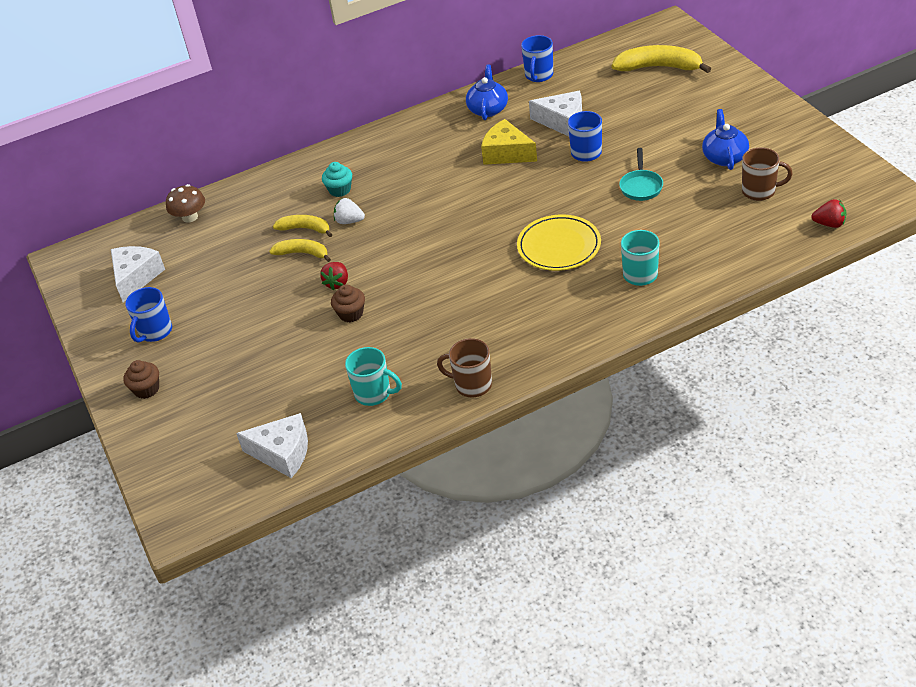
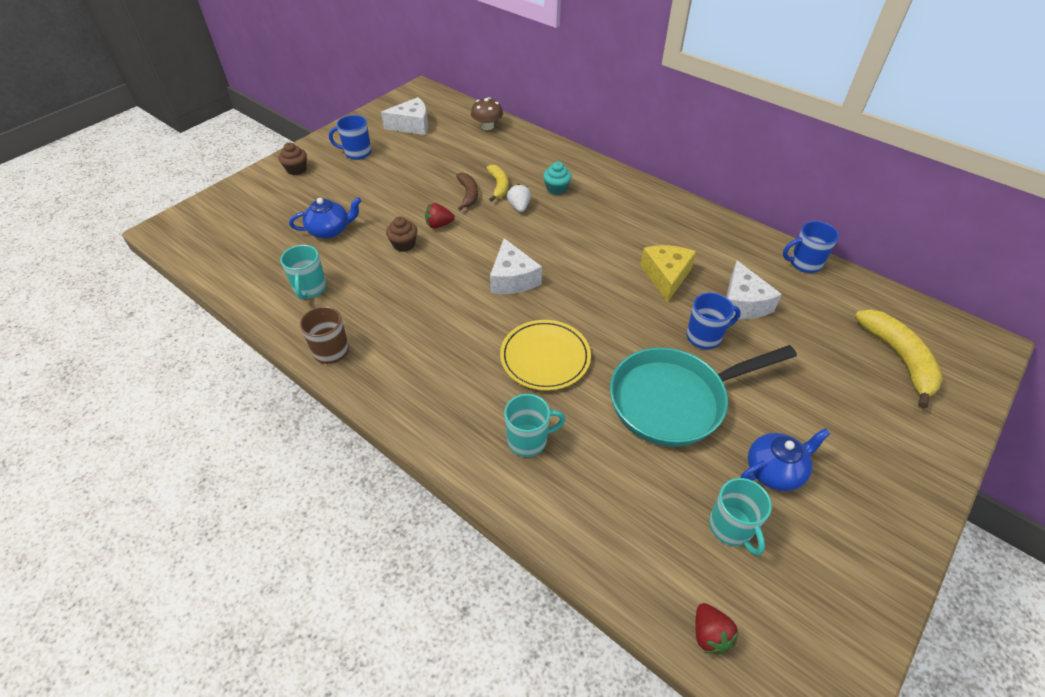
camera: 60 degrees right, 5 degrees up
(283, 453) = (236, 258): white cheese -> white cheese (512, 279)
(303, 253) = (468, 195): yellow banana -> brown banana
(488, 109) = (724, 243): blue teapot -> blue teapot (330, 230)
(641, 186) = (675, 400): turquoise pan -> turquoise pan, size x2.22
(760, 191) = (731, 528): brown mug -> turquoise mug

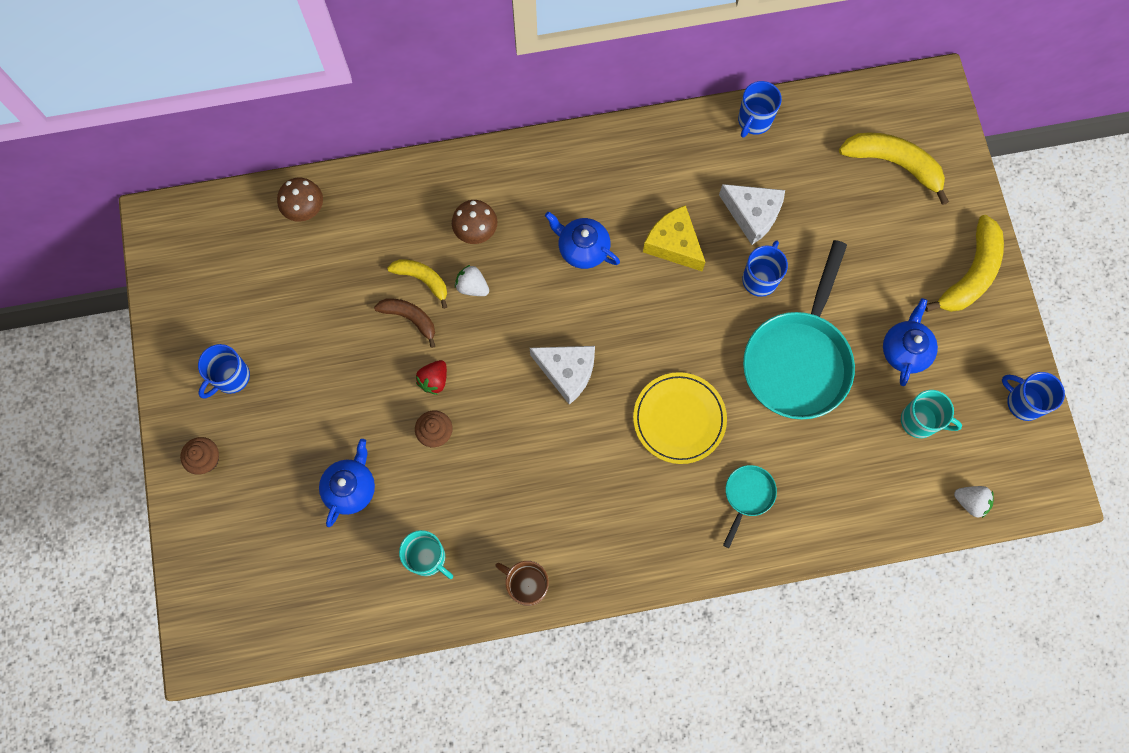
camera: 50 degrees left, 25 degrees up
(412, 125) = (227, 284): white cheese -> none
(528, 440) = (747, 496): turquoise mug -> turquoise pan
(556, 189) = (476, 230): turquoise cupcake -> brown mushroom
(605, 237) = (582, 248): none -> blue teapot
(709, 634) = (970, 502): red strawberry -> white strawberry
(857, 611) = (1023, 402): none -> blue mug
(899, 474) = (970, 274): none -> yellow banana

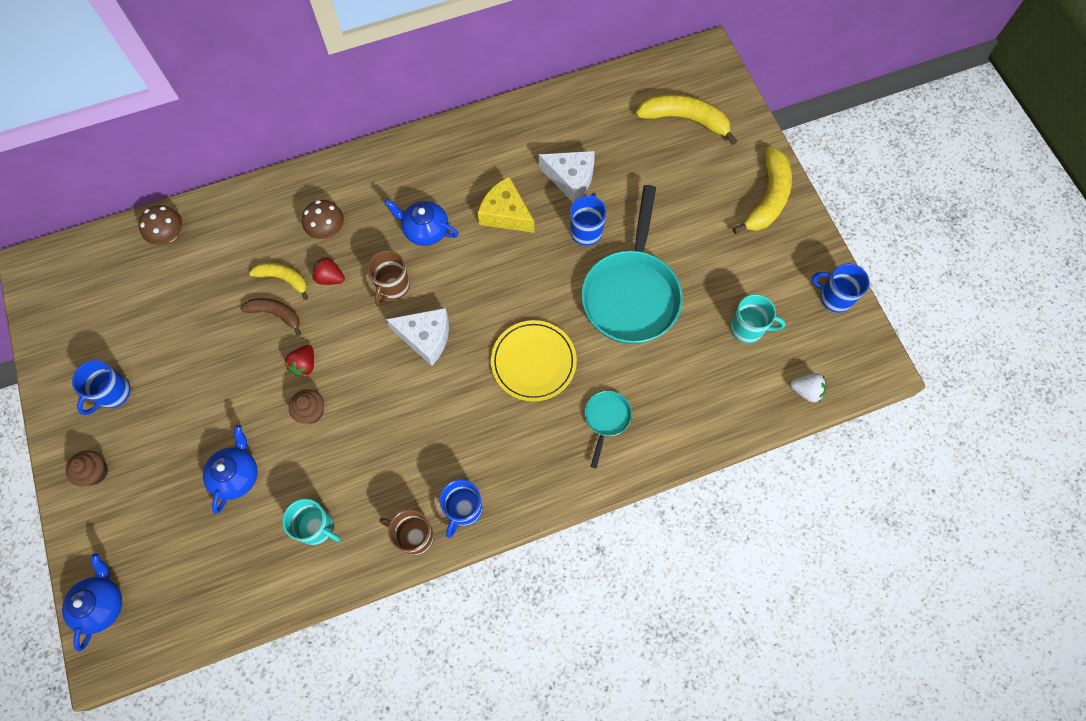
camera: 10 degrees left, 5 degrees down
(472, 286) = (330, 278): white strawberry -> red strawberry
(539, 308) = (393, 287): none -> brown mug
(754, 121) = (559, 103): blue mug -> blue mug (463, 510)
(905, 350) = (723, 270): blue teapot -> blue teapot (102, 604)

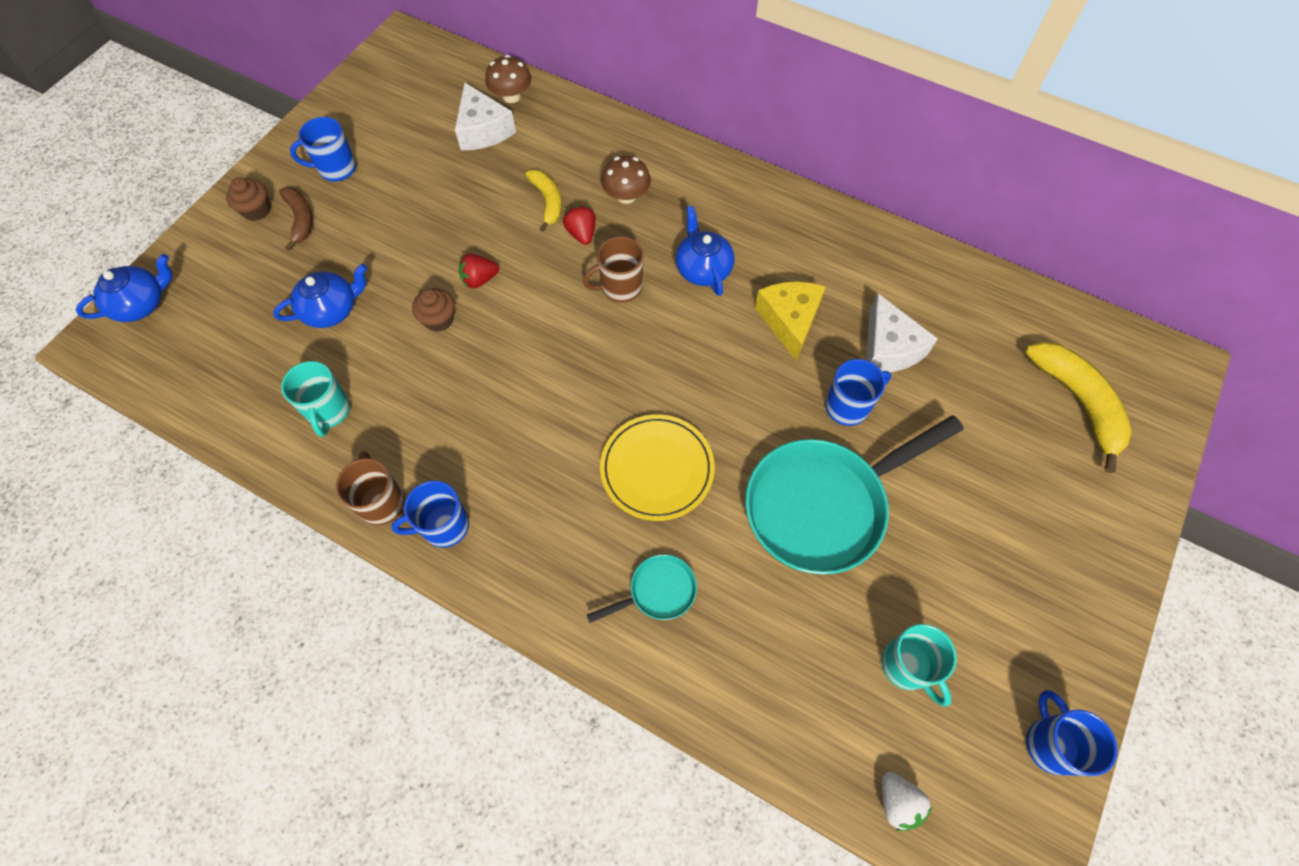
camera: 50 degrees right, 5 degrees down
(276, 314) = (509, 222): brown banana -> brown banana (300, 220)
(426, 338) = (594, 354): white cheese -> white cheese (483, 130)
(767, 198) = (1086, 562): yellow banana -> none

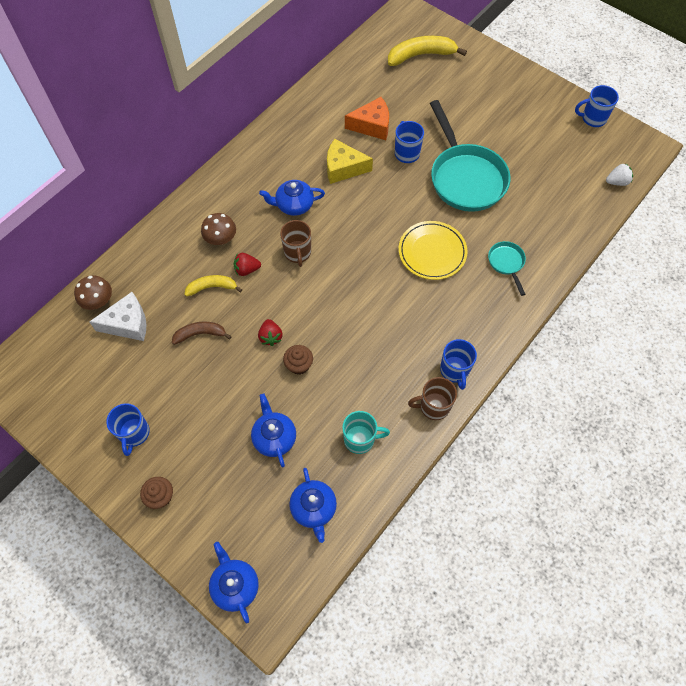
camera: 80 degrees left, 0 degrees up
(232, 370) = (313, 508): none -> blue teapot
(300, 220) = (181, 461): brown banana -> brown banana (200, 334)
(888, 348) = (372, 125): white cheese -> orange cheese
(907, 666) = (554, 162): turquoise mug -> none

